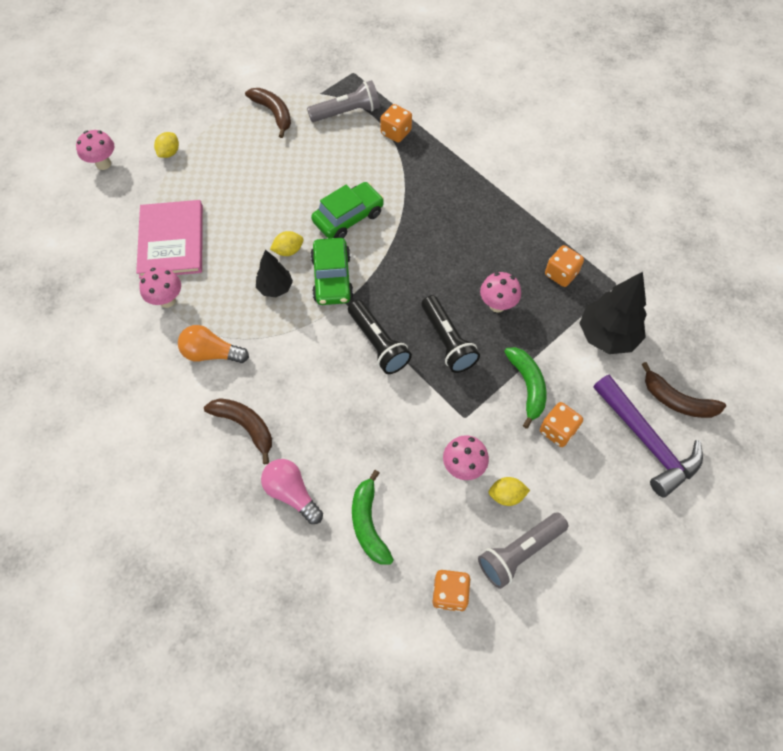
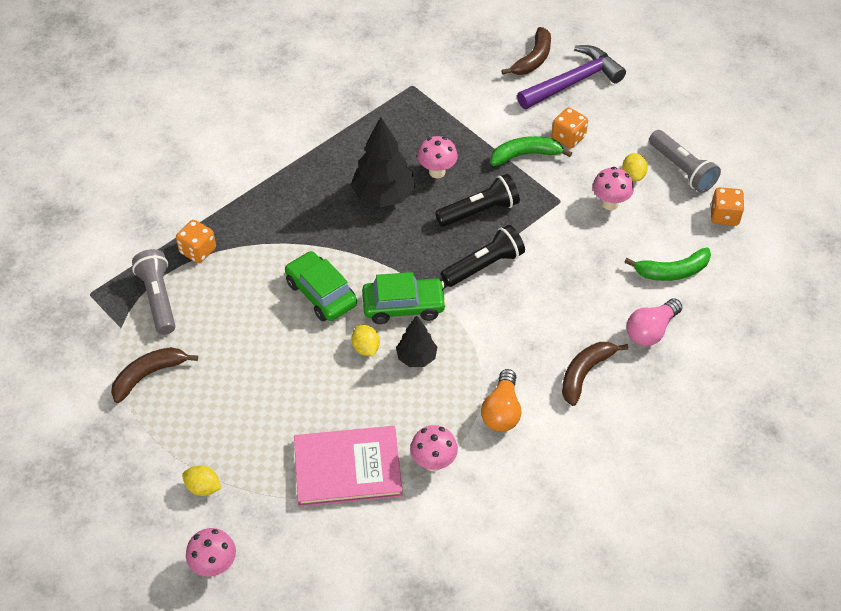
camera: 90 degrees left, 10 degrees down
(561, 274) = (400, 123): orange dice -> none
(607, 335) = (469, 96): black tree -> black tree (383, 196)

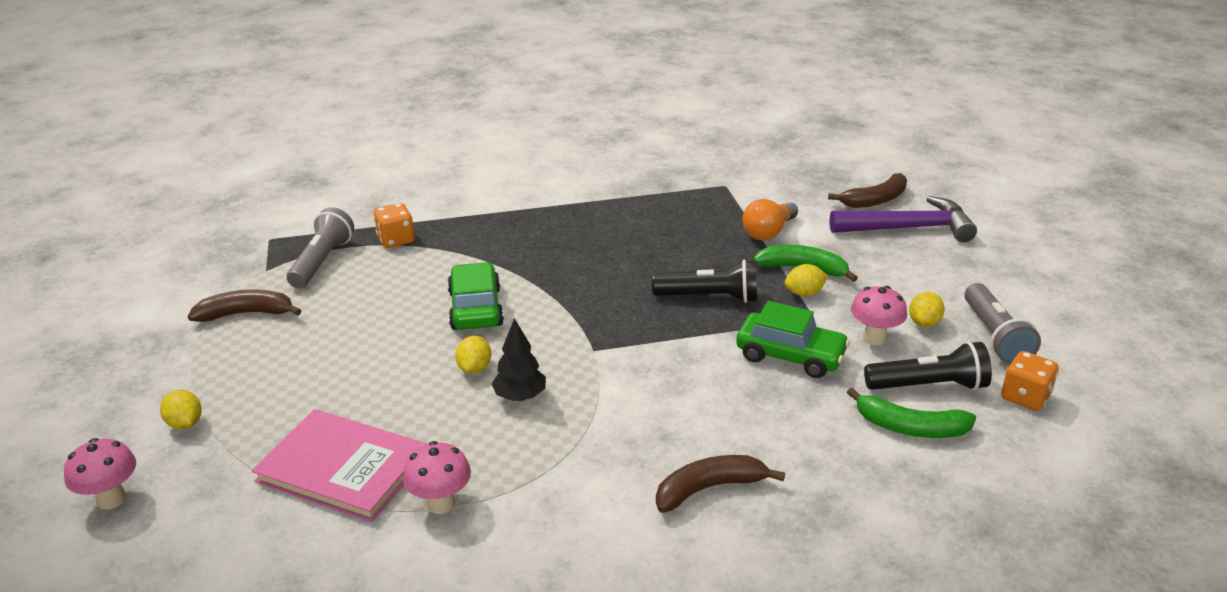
camera: 30 degrees right, 20 degrees down
(383, 196) = (616, 255): black tree -> none
(403, 306) = (550, 348): green car -> green car (790, 355)
(437, 172) = (691, 253): pink mushroom -> none
(484, 265) = (673, 344): black flashlight -> black flashlight (928, 386)
(502, 411) = (570, 486): orange light bulb -> orange light bulb (769, 232)
(541, 179) = (804, 293): none -> yellow lemon
(568, 137) = (866, 269): orange dice -> none
(651, 330) = (835, 477): pink light bulb -> none

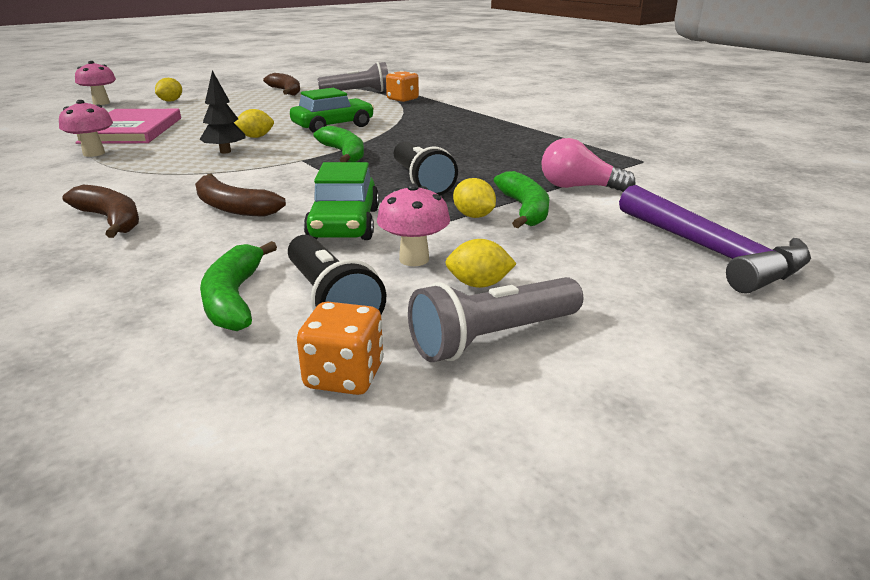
camera: 65 degrees right, 5 degrees down
(592, 321) = (344, 154): none -> green banana
(769, 232) = (579, 187): orange light bulb -> pink light bulb
(875, 200) = (749, 226): brown banana -> brown banana (233, 207)

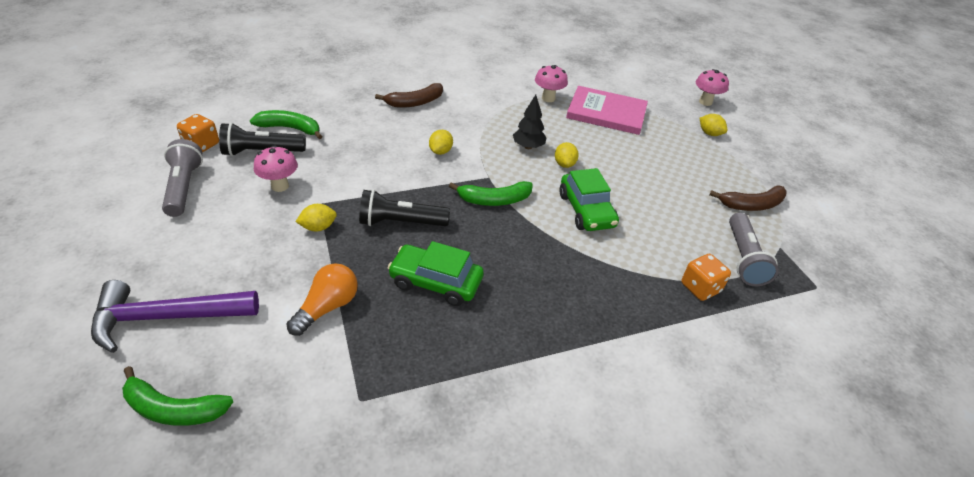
camera: 105 degrees right, 15 degrees up
(233, 207) = (407, 139): brown banana -> none
(344, 224) = (348, 173): green car -> green car (436, 282)
(479, 284) = (232, 199): yellow lemon -> yellow lemon (440, 151)
(524, 210) = (309, 255): green banana -> green banana (173, 408)
(579, 187) = (327, 307): pink light bulb -> orange light bulb

